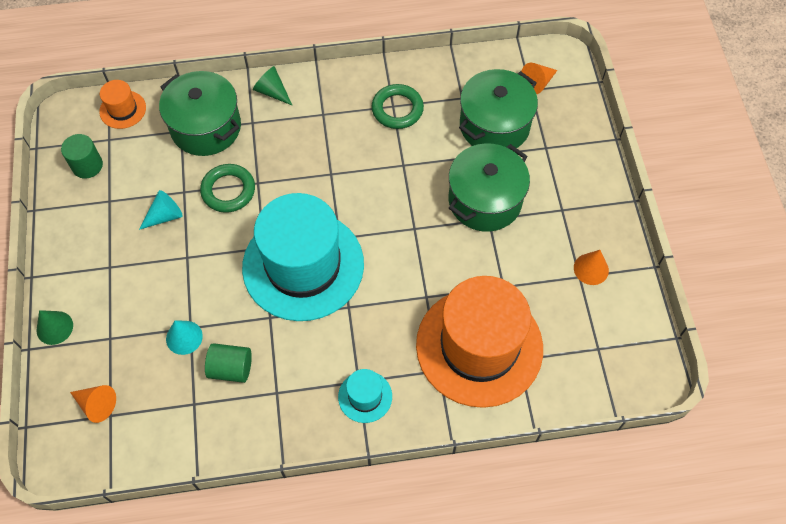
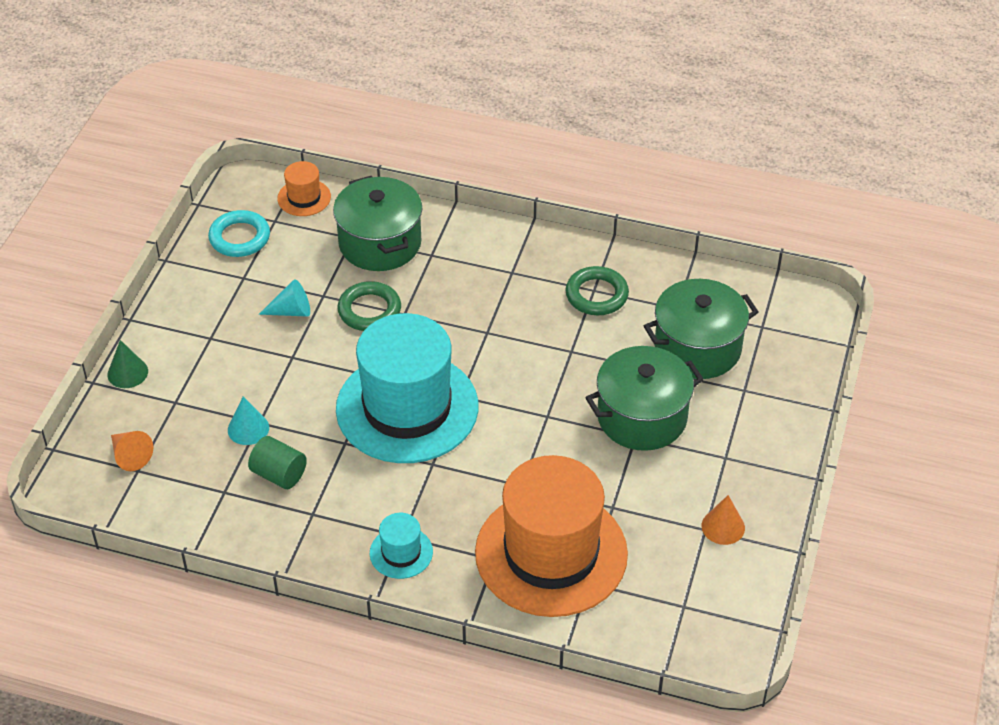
camera: 25 degrees right, 15 degrees down
(87, 165) = (239, 238): green cylinder -> turquoise ring
(272, 92) = (469, 232): green cone -> none
(537, 83) = (774, 322): orange cone -> none

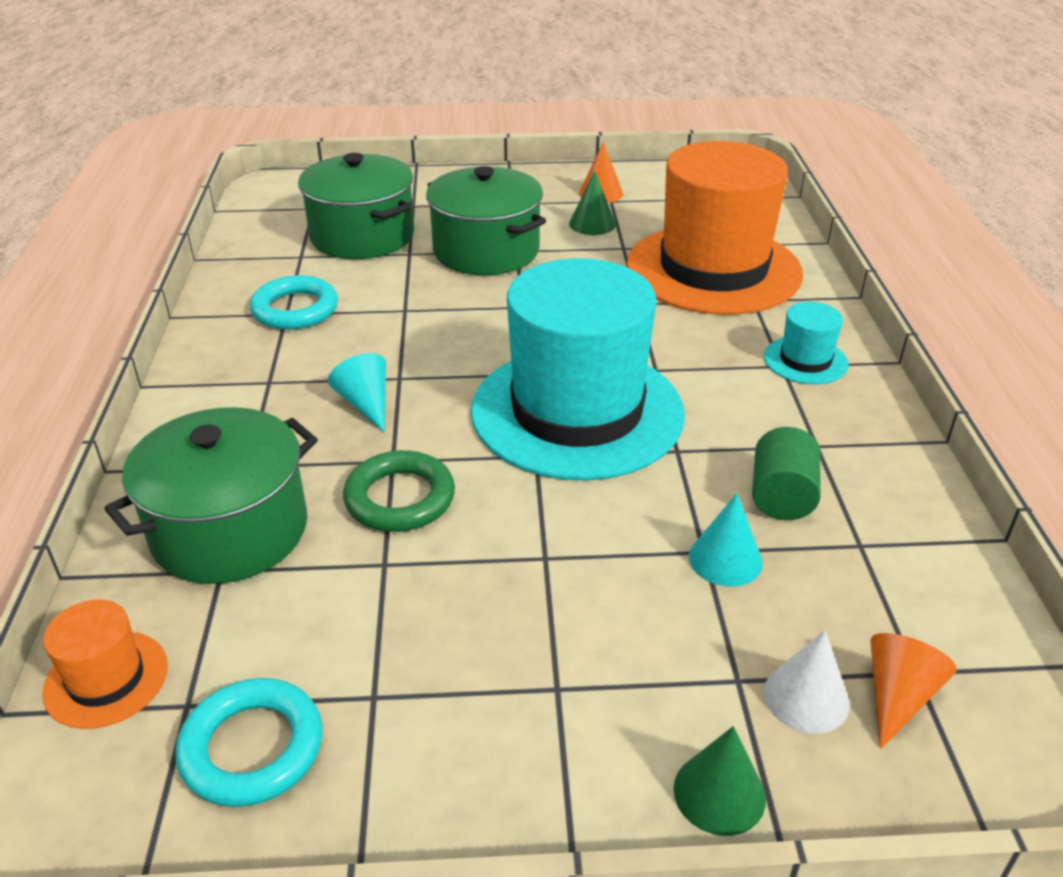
camera: 110 degrees left, 10 degrees down
(151, 422) = (806, 697): none -> white cone
(291, 311) = (439, 593): turquoise cone -> turquoise cone (366, 404)
(596, 295) = (295, 309): green ring -> turquoise ring
(663, 500) = (592, 224): none -> green cone

